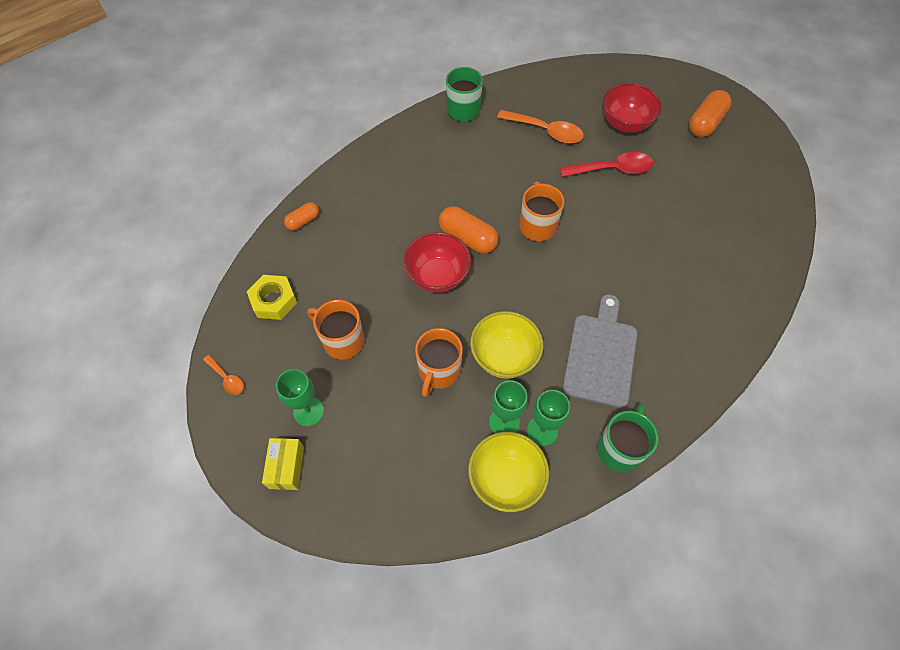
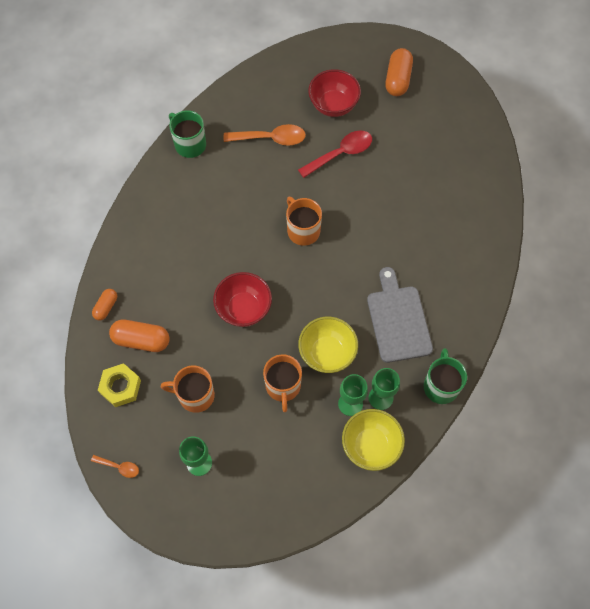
camera: 25 degrees left, 5 degrees up
(286, 467) = (205, 512): yellow box -> none
(467, 238) = (252, 265): orange capsule -> orange capsule (141, 340)

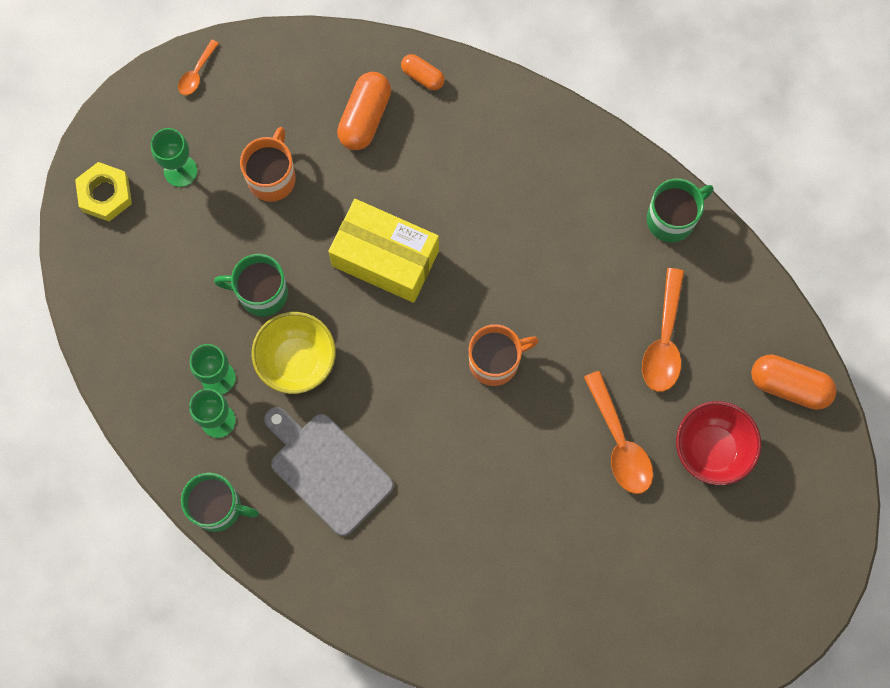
camera: 100 degrees right, 10 degrees up
(120, 387) = (303, 84): yellow nut -> yellow nut (105, 194)
(244, 309) = (385, 258): red bowl -> yellow box
(283, 386) = (261, 293): orange mug -> green mug
(340, 154) = (620, 443): red spoon -> orange spoon
(370, 446) = (155, 393): yellow bowl -> none
(398, 79) = (749, 564): orange capsule -> orange capsule (789, 385)
(398, 320) = (327, 470): grey cutting board -> grey cutting board turned 135 degrees counterclockwise

